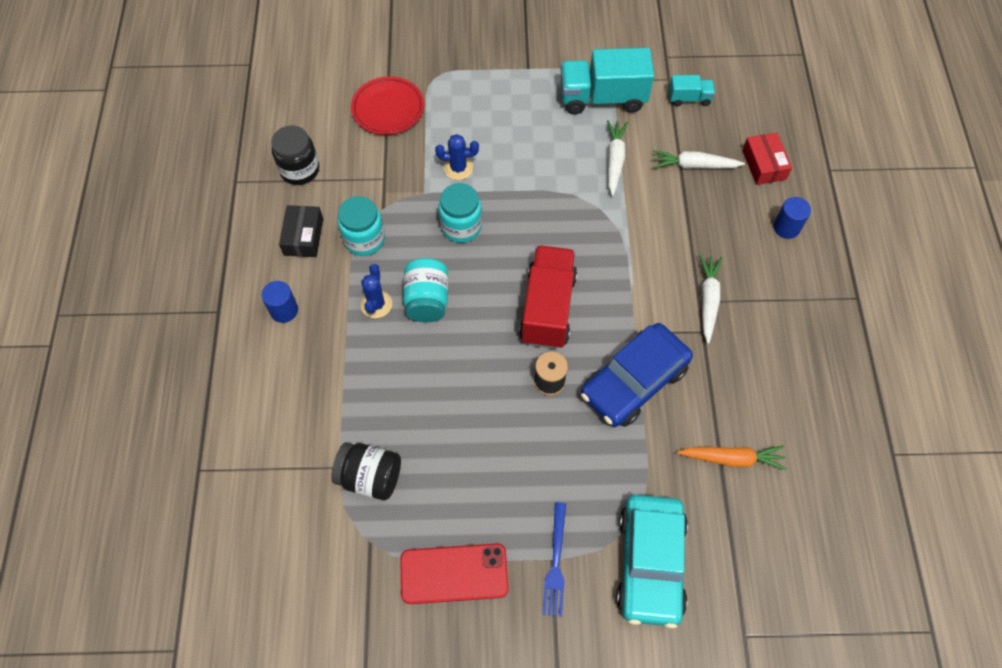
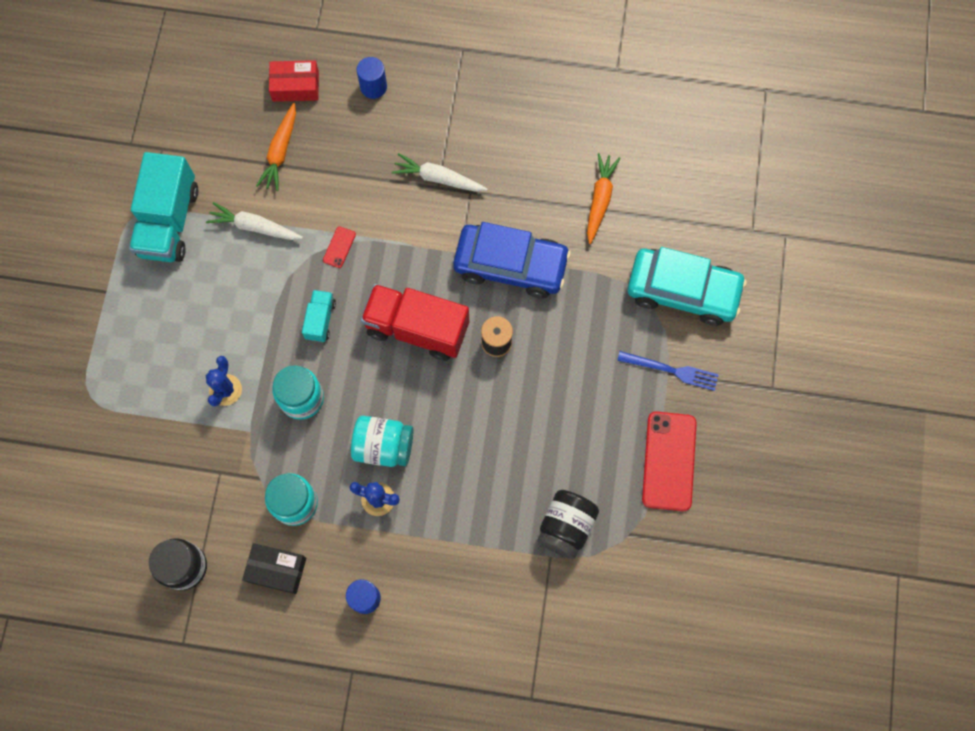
camera: 80 degrees left, 10 degrees up
(388, 109) = (122, 456): red plate -> none
(613, 229) = (339, 247): none -> red phone
(634, 381) = (511, 265): blue car -> blue car turned 45 degrees counterclockwise
(689, 98) = (193, 134): turquoise truck -> turquoise truck (320, 320)
(694, 165) = (280, 151): white carrot -> orange carrot

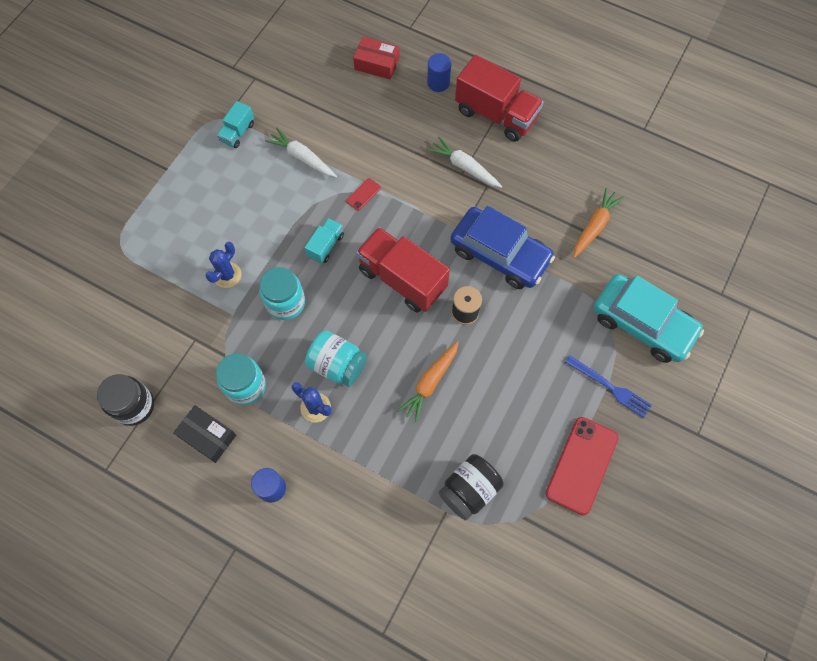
camera: 20 degrees right, 5 degrees down
(169, 221) = (238, 132): turquoise truck -> turquoise truck, size x0.49
(280, 151) = (345, 108): orange carrot -> orange carrot (430, 383)
(451, 104) = (496, 114): none -> red truck

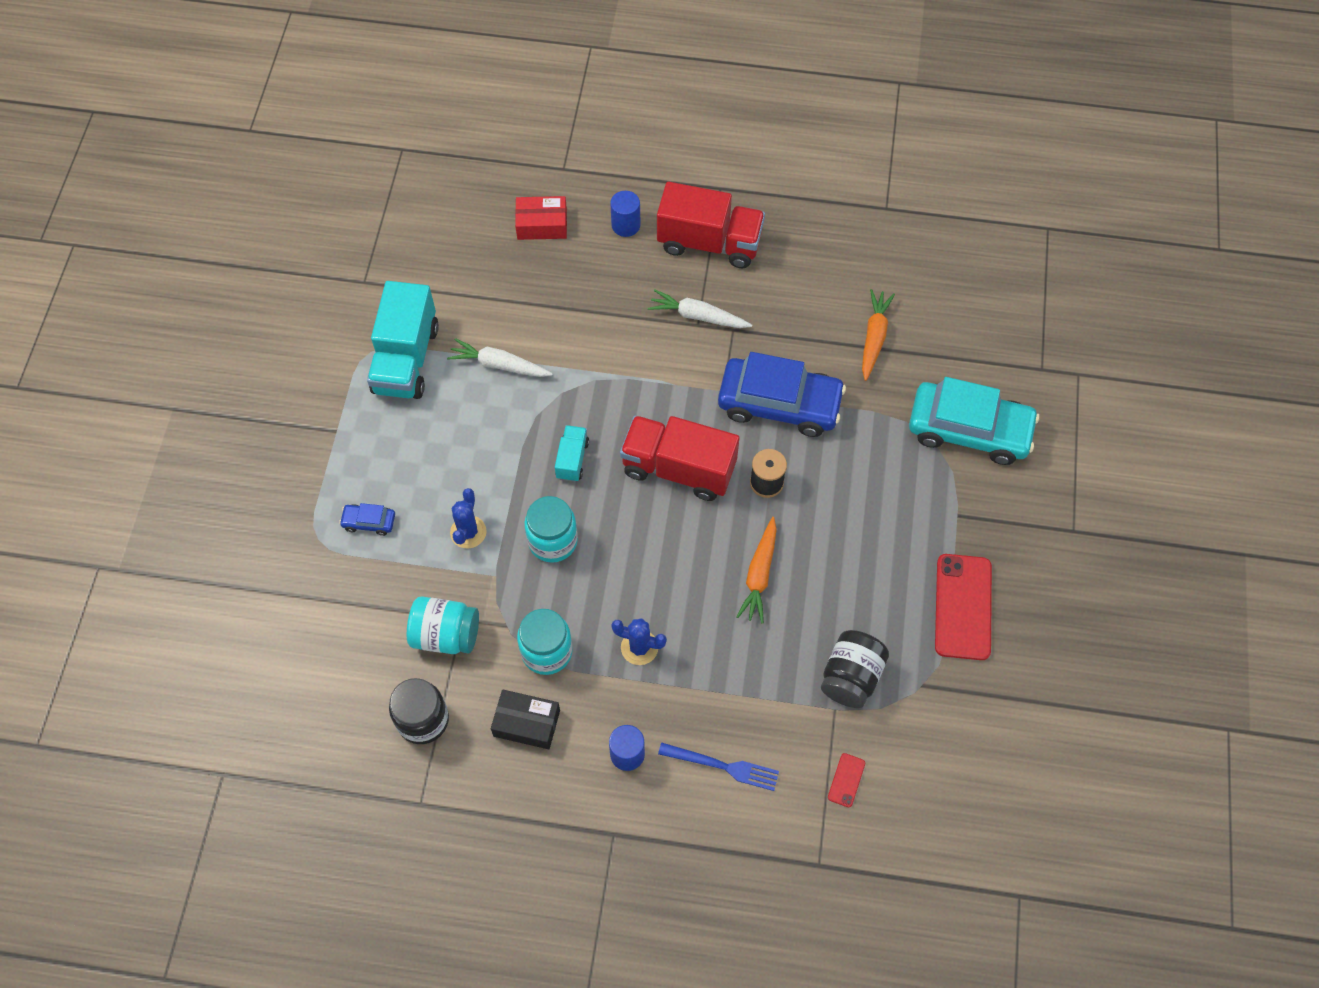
camera: 20 degrees left, 5 degrees down
(160, 244) = (369, 522): none -> blue car
(238, 132) = (406, 359): turquoise truck -> turquoise truck, size x2.02
(337, 365) = (644, 591): turquoise jar -> turquoise jar (446, 635)
(363, 194) = (591, 385): red phone -> red phone (846, 780)
(610, 387) = (960, 512): blue fork -> blue fork (722, 766)

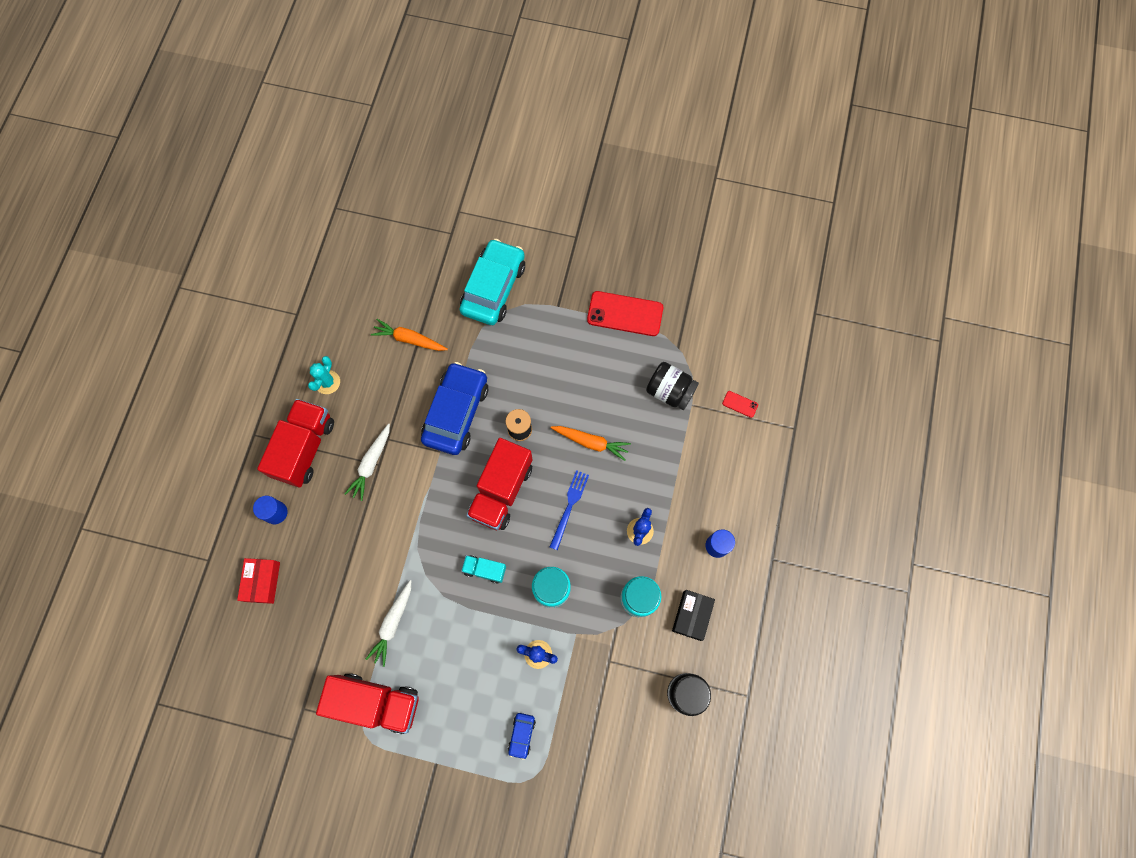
camera: 85 degrees left, 10 degrees up
(406, 359) = (376, 702): turquoise truck -> red truck
(446, 635) = (620, 674): turquoise jar -> none
(722, 766) = (728, 482): blue fork -> blue fork (569, 507)
(799, 254) = (327, 382): none -> turquoise cactus

